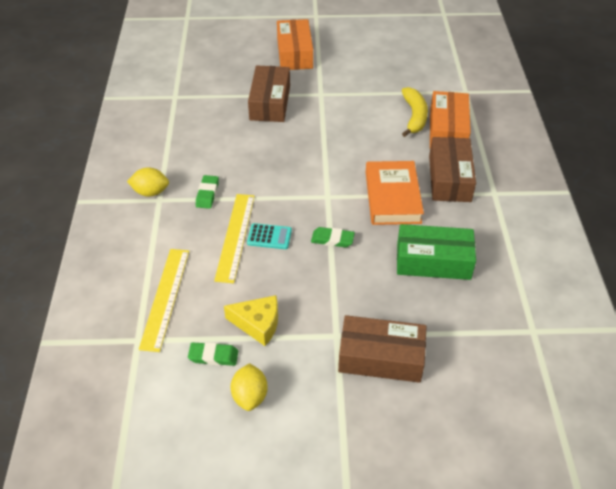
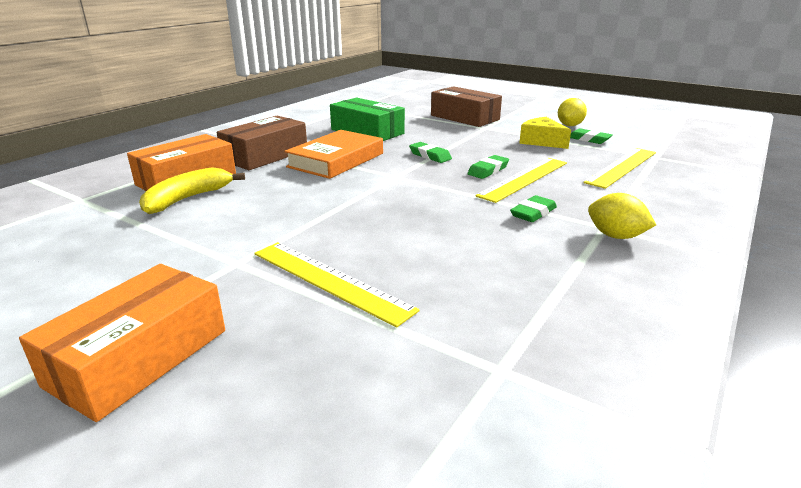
camera: 145 degrees left, 20 degrees down
(269, 237) = (488, 170): turquoise calculator -> green eraser
(270, 103) = (329, 280): brown box -> yellow ruler

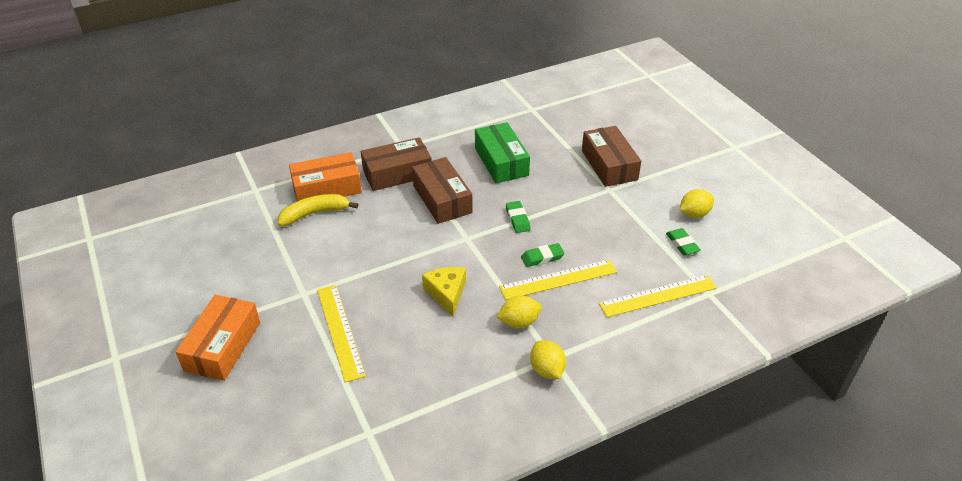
camera: 30 degrees right, 15 degrees up
(139, 357) = (222, 346): orange box -> orange box turned 45 degrees counterclockwise
(336, 160) = (442, 199): orange book -> brown box
(533, 213) = (519, 322): green eraser -> yellow lemon
(541, 141) = (634, 232): yellow cheese -> yellow cheese (446, 293)

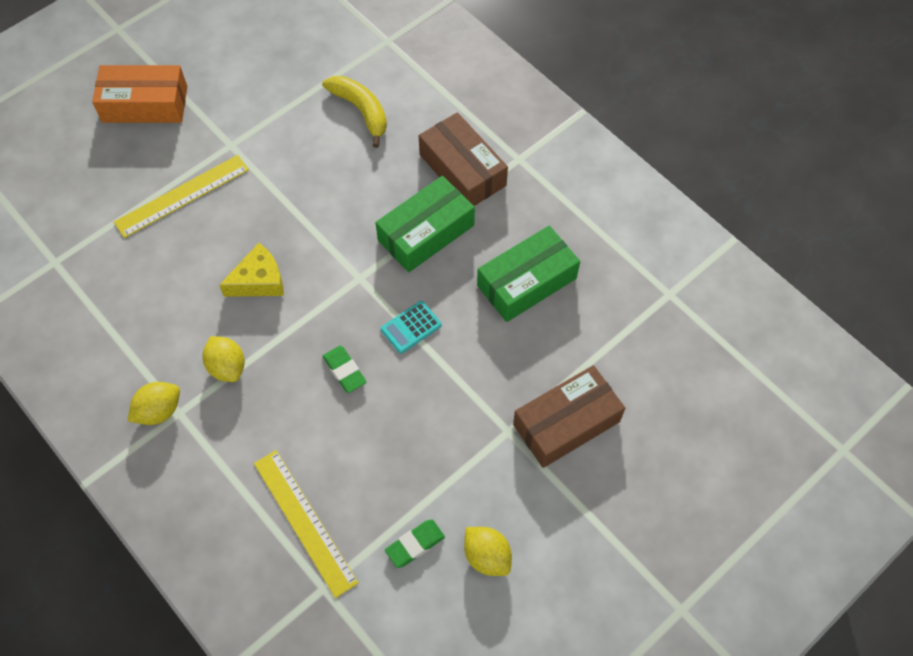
camera: 75 degrees right, 20 degrees up
(327, 188) = (410, 107): orange box -> none
(442, 199) = (426, 233): brown box -> green box
(517, 219) = (411, 327): green eraser -> turquoise calculator
(558, 280) = (308, 397): yellow ruler -> none

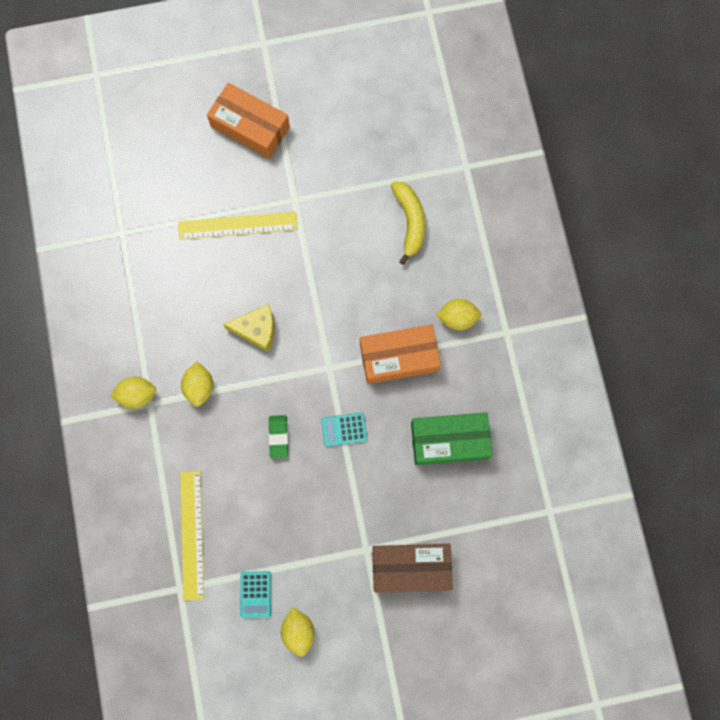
camera: 30 degrees right, 15 degrees up
(415, 544) = (255, 594): green eraser -> turquoise calculator
(426, 233) = (399, 357): green box -> orange box
(462, 170) = (457, 318): brown box -> yellow lemon

